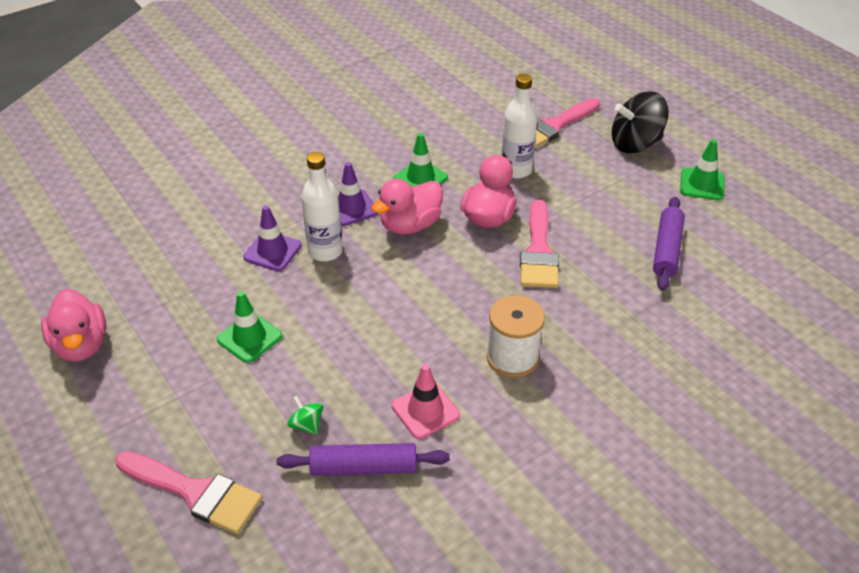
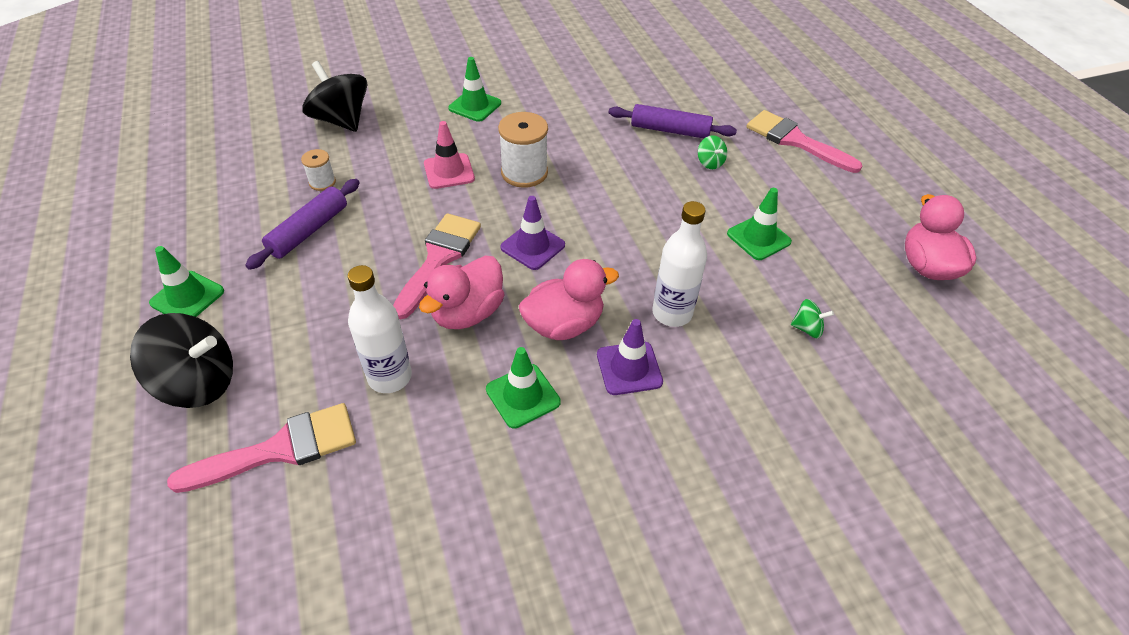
camera: 165 degrees left, 5 degrees up
(211, 263) = (807, 328): none -> green spinning top
(272, 251) = (734, 327): purple traffic cone -> purple traffic cone (532, 246)
(425, 410) = (613, 153): pink traffic cone -> pink traffic cone (449, 171)
(628, 444) = (475, 106): none -> green traffic cone
(702, 297) = (322, 182): none -> white spool
(761, 378) = (341, 120): none -> black spinning top

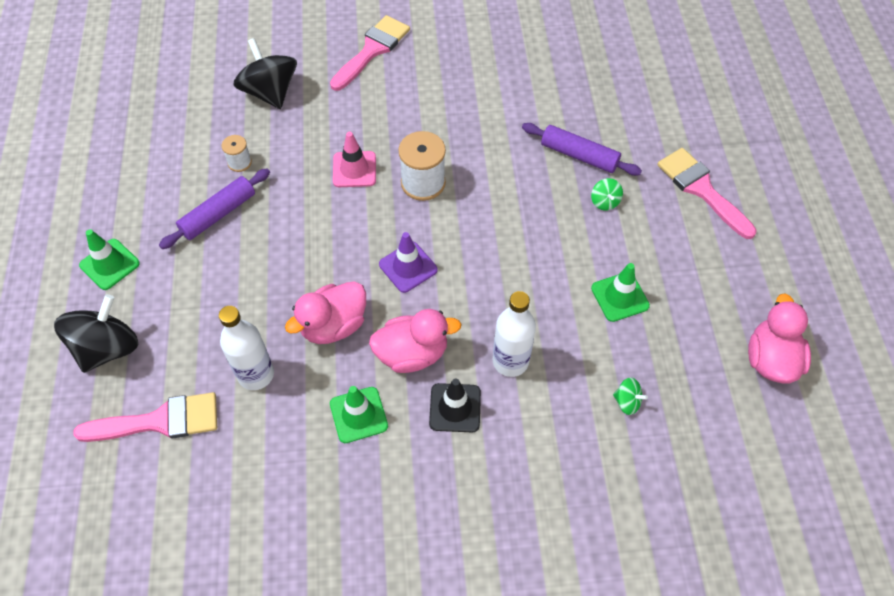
camera: 15 degrees right, 10 degrees up
(198, 382) = (107, 348): black spinning top -> black spinning top turned 75 degrees counterclockwise
(439, 258) = (322, 265): pink brush -> pink brush (372, 50)
(475, 106) = (398, 94): green traffic cone -> none
(629, 368) = (455, 408): purple traffic cone -> black traffic cone

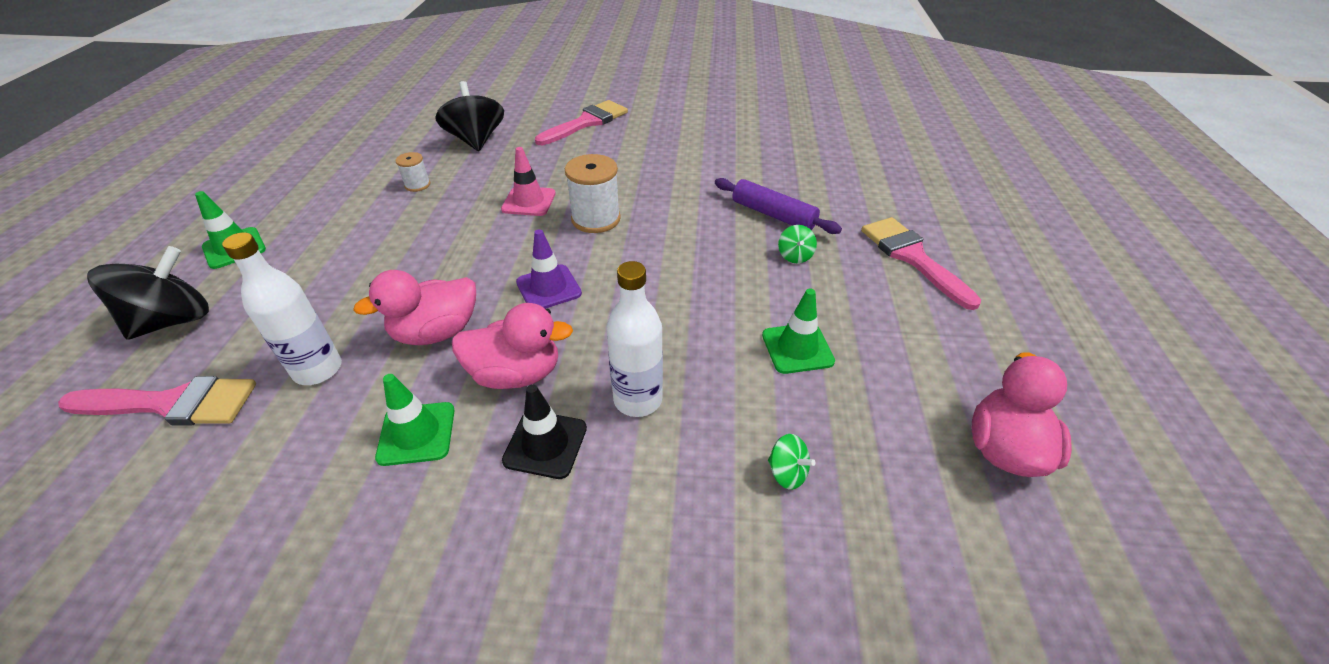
camera: 10 degrees right, 15 degrees down
(218, 214) = (371, 221): purple rolling pin -> none

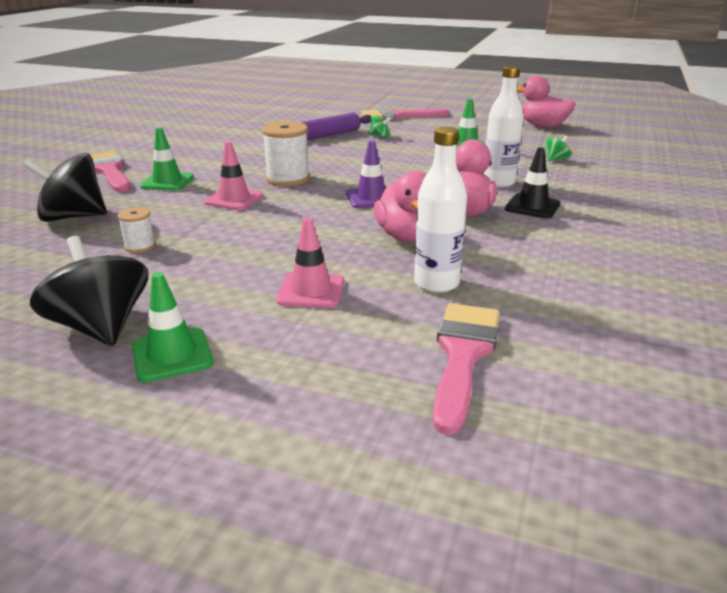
camera: 75 degrees left, 15 degrees down
(173, 321) = (313, 379): black spinning top -> black spinning top (101, 327)
(318, 290) = (311, 291): none -> pink traffic cone
(416, 433) = (518, 243): green traffic cone -> green traffic cone (167, 182)

